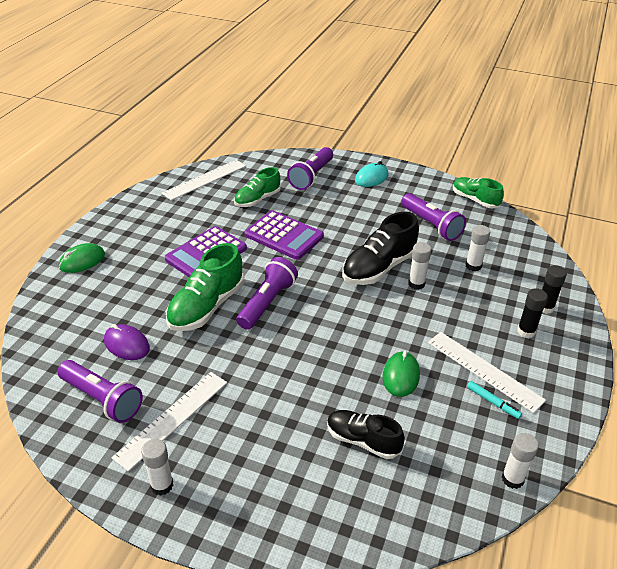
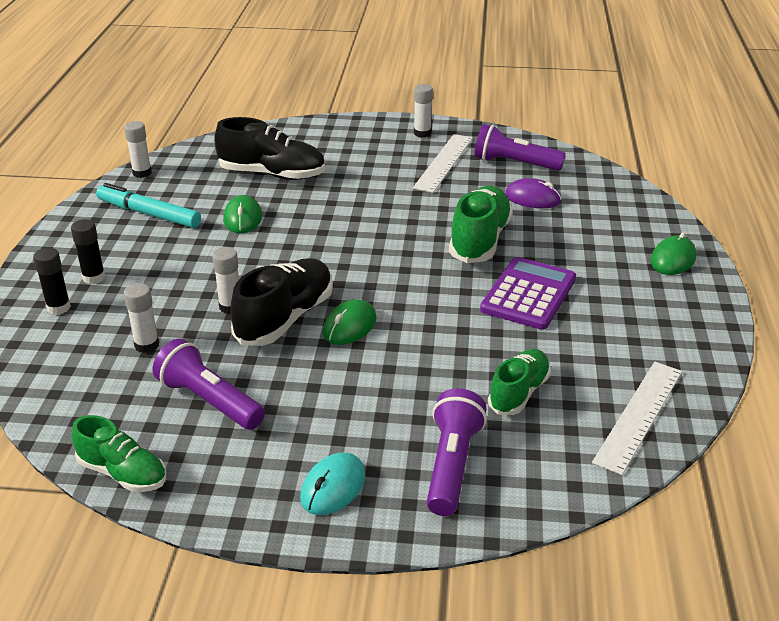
camera: 165 degrees right, 5 degrees down
(267, 302) = (413, 255): purple flashlight -> none
(284, 236) = (439, 338): purple calculator -> none
(337, 254) = (349, 326): none -> green mouse
(362, 440) = (272, 174): black shoe -> black shoe, size x1.55
(484, 370) = (153, 235): white ruler -> none
(492, 402) = (149, 214): turquoise marker -> turquoise marker, size x2.01

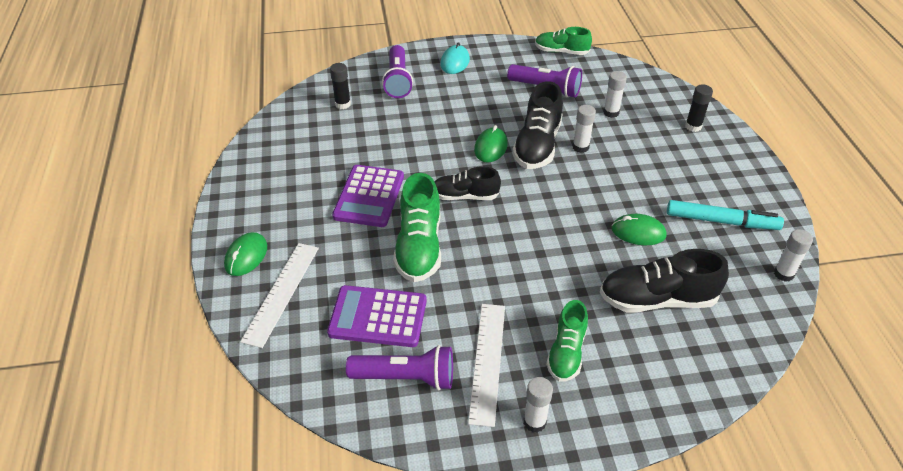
camera: 165 degrees right, 10 degrees up
(94, 277) = (696, 152): black glue stick -> black glue stick (343, 104)
(243, 218) = (638, 232): green mouse -> green mouse turned 60 degrees counterclockwise
(410, 277) = (465, 196): none -> black shoe
(519, 393) = (367, 123): green shoe -> green shoe (566, 352)
(532, 198) = (378, 317): purple mouse -> purple calculator
(639, 415) = (293, 121): white ruler -> white ruler (281, 293)

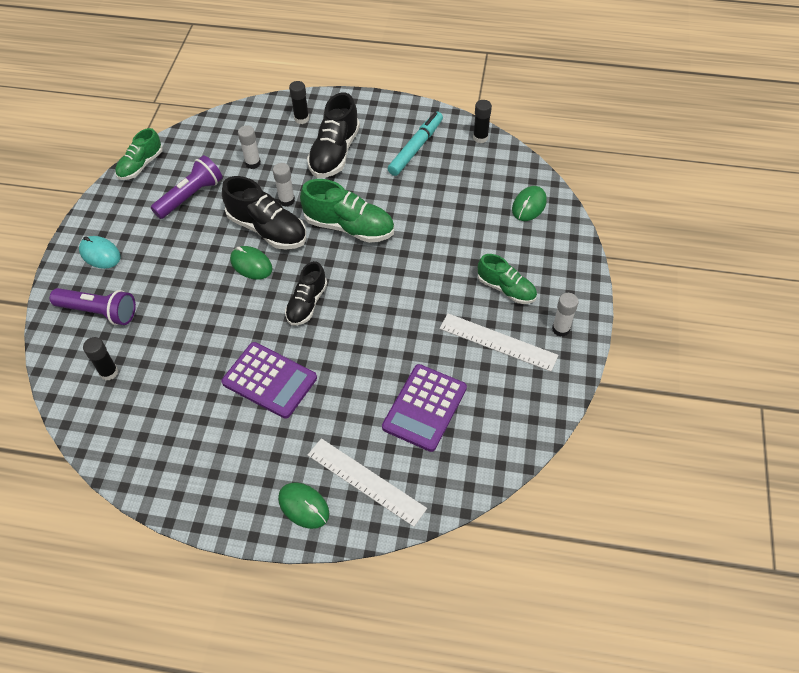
camera: 70 degrees left, 10 degrees up
(406, 377) = (495, 402): purple flashlight -> none
(419, 246) = (355, 356): green shoe -> green shoe (349, 227)
(638, 232) = (405, 201): green mouse -> green mouse (529, 205)
(657, 299) = (476, 216): black shoe -> black shoe (334, 153)
(783, 274) = (480, 138): white glue stick -> black glue stick

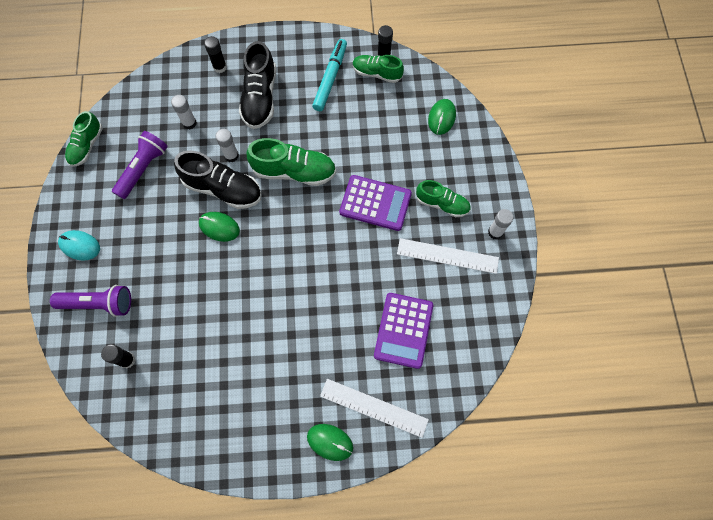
camera: 15 degrees left, 15 degrees up
(269, 380) = (268, 335): purple calculator -> purple calculator (375, 203)
(307, 303) = (279, 255): black shoe -> none
(468, 152) = (376, 73): none -> green shoe

